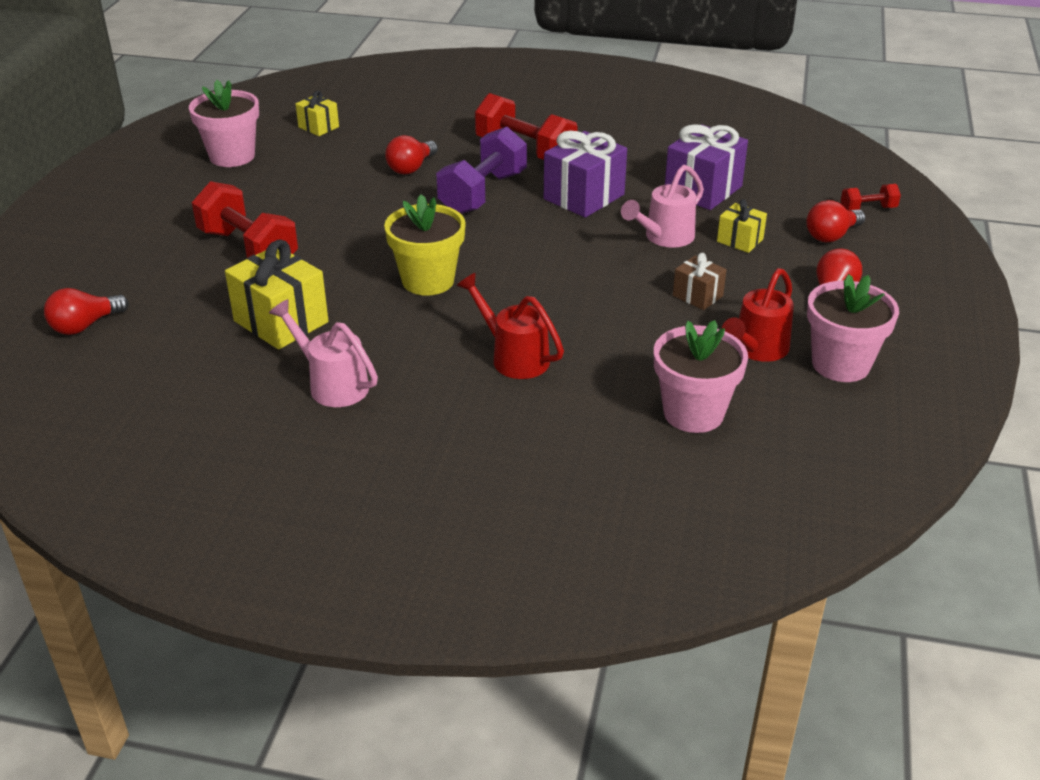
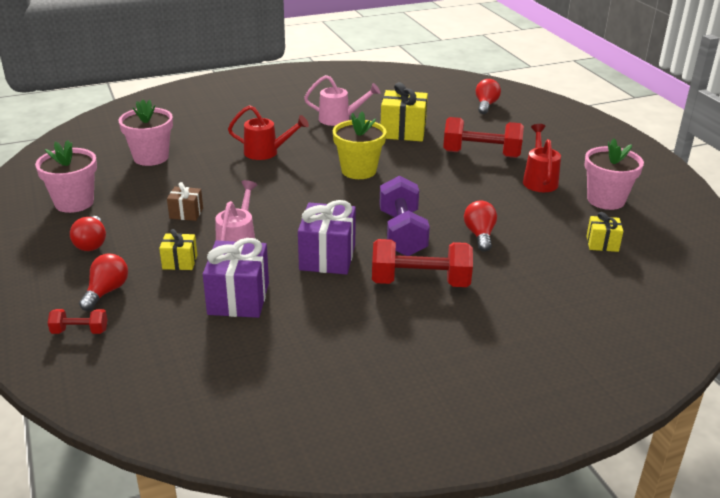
camera: 145 degrees right, 5 degrees down
(757, 349) = (130, 195): red watering can -> red watering can (539, 180)
(868, 209) = (80, 331): red dumbbell -> red dumbbell turned 45 degrees clockwise

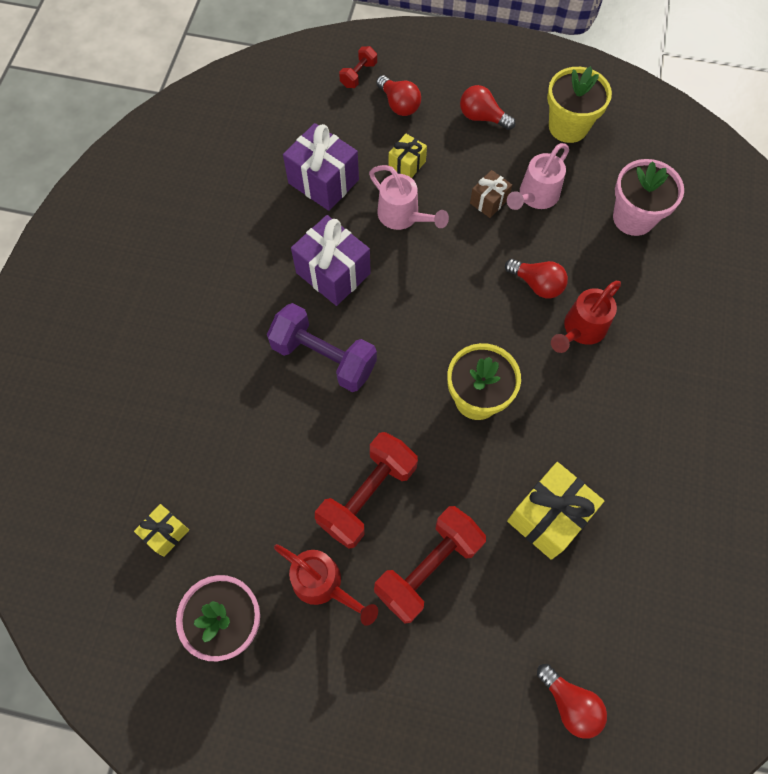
camera: 125 degrees right, 35 degrees up
(74, 203) = (568, 127): pink flower pot -> yellow flower pot
(339, 119) = (631, 462): pink watering can -> pink watering can (535, 196)
(420, 282) = (241, 321): red dumbbell -> red dumbbell (367, 496)
(480, 235) = (269, 426): red light bulb -> red light bulb (537, 284)

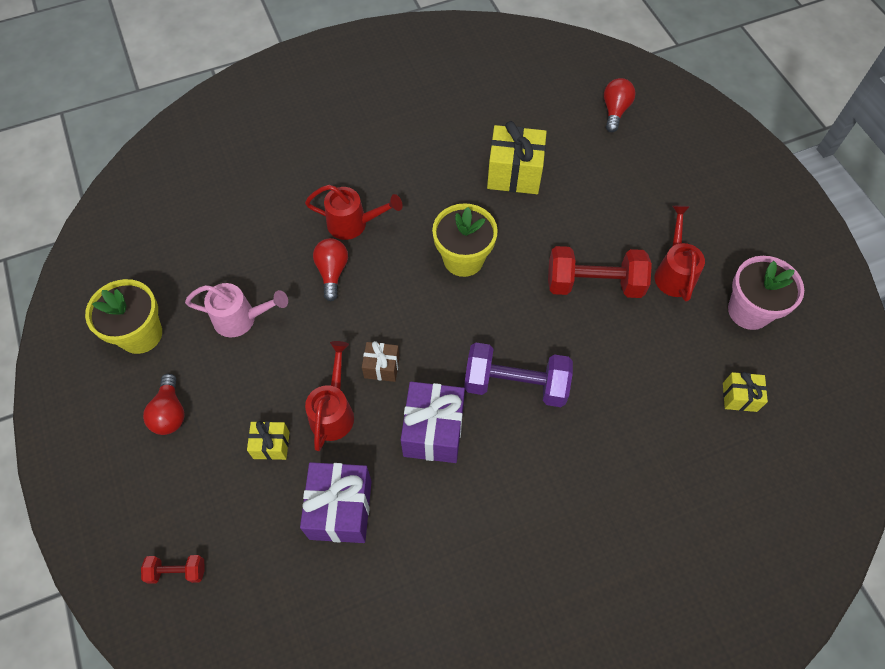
camera: 125 degrees left, 5 degrees down
(324, 357) = (515, 384): purple dumbbell -> purple dumbbell turned 75 degrees counterclockwise
(399, 104) = (197, 501): red light bulb -> none
(403, 216) = (333, 412): pink watering can -> red watering can
(428, 568) = (607, 220): red dumbbell -> none
(489, 201) = (270, 351): brown gift -> brown gift (382, 367)
(633, 218) = (218, 238): pink flower pot -> none

